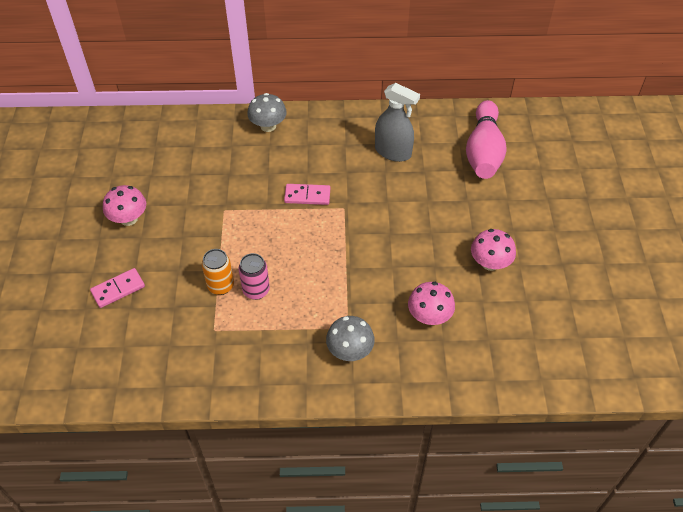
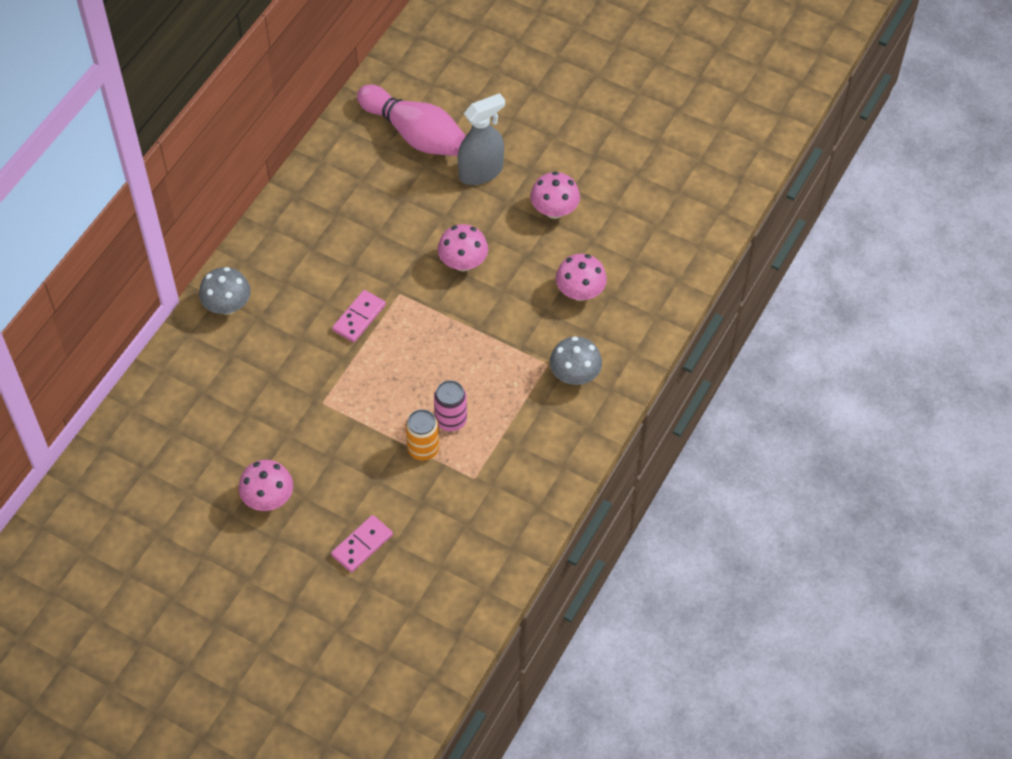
camera: 60 degrees left, 5 degrees up
(118, 289) = (362, 545): pink domino -> pink domino turned 45 degrees clockwise
(393, 152) = (355, 211): grey spray bottle -> grey spray bottle (481, 172)
(398, 231) = (463, 262): none -> pink mushroom

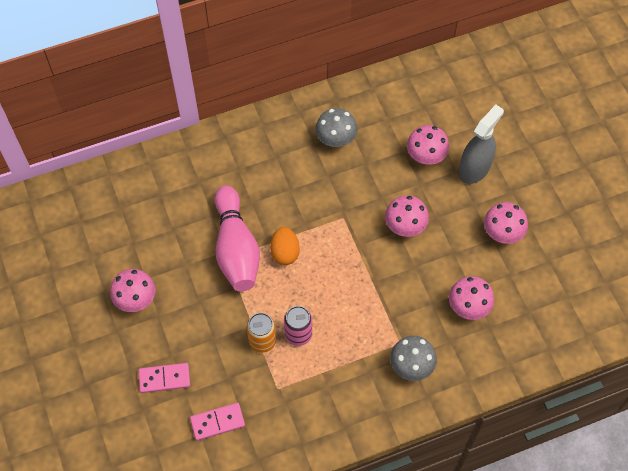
camera: 40 degrees right, 5 degrees up
(227, 305) = (226, 146): grey mushroom -> grey mushroom (336, 139)
(359, 317) = (302, 215): pink domino -> pink domino (217, 422)
(373, 360) = (285, 252): none -> orange egg
(415, 134) = (452, 110): pink bowling pin -> pink bowling pin (236, 248)
(427, 189) = (426, 156): none -> pink mushroom
(481, 172) = (474, 169): grey spray bottle -> grey spray bottle turned 60 degrees counterclockwise

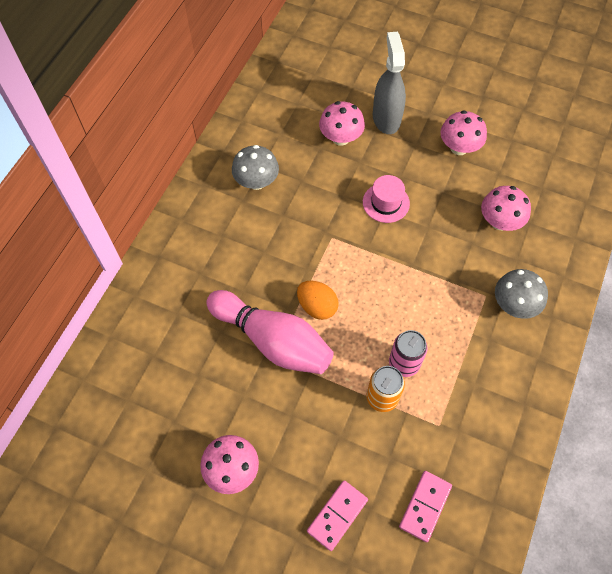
camera: 45 degrees left, 0 degrees up
(405, 226) = (386, 203): pink mushroom -> pink hat

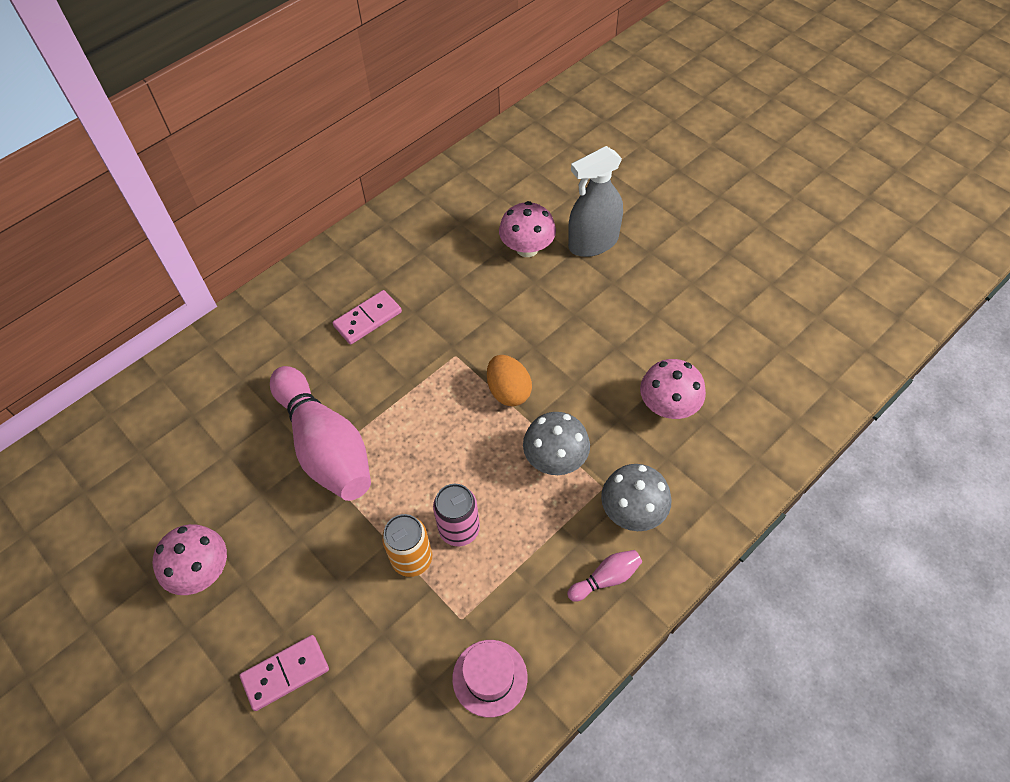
camera: 25 degrees right, 5 degrees down
(256, 182) = (405, 266): grey mushroom -> grey mushroom (555, 459)
(317, 306) = (395, 427): orange egg -> orange egg (508, 391)
(386, 118) = (593, 243): grey spray bottle -> grey spray bottle turned 135 degrees counterclockwise
(386, 203) = (540, 337): pink hat -> pink hat (489, 678)
(425, 506) = (391, 707): pink domino -> pink domino (367, 319)
(459, 147) = (664, 303): pink mushroom -> none
(520, 358) = (606, 578): none -> pink bowling pin

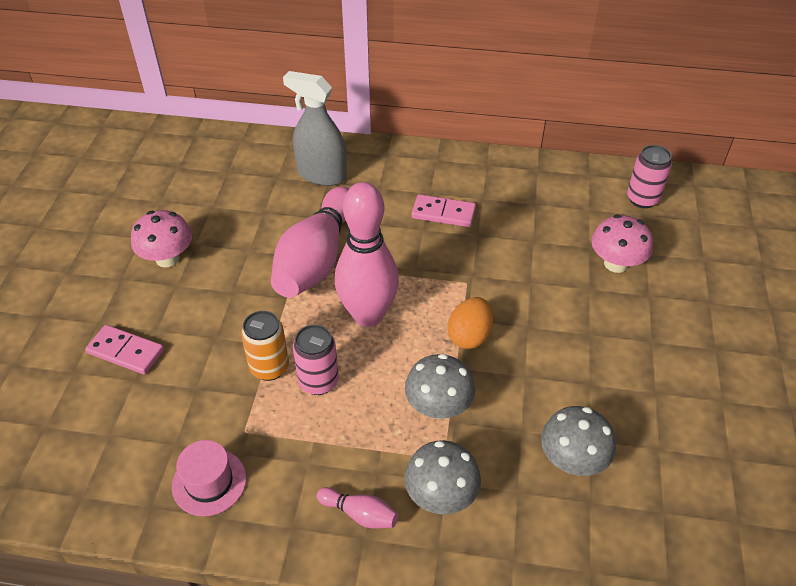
camera: 50 degrees right, 10 degrees down
(424, 447) = (368, 315): none -> pink bowling pin
(483, 184) = (642, 199): none -> pink can
(593, 243) = (675, 303): grey spray bottle -> grey spray bottle (321, 174)
(668, 406) = (572, 460): pink mushroom -> grey mushroom

